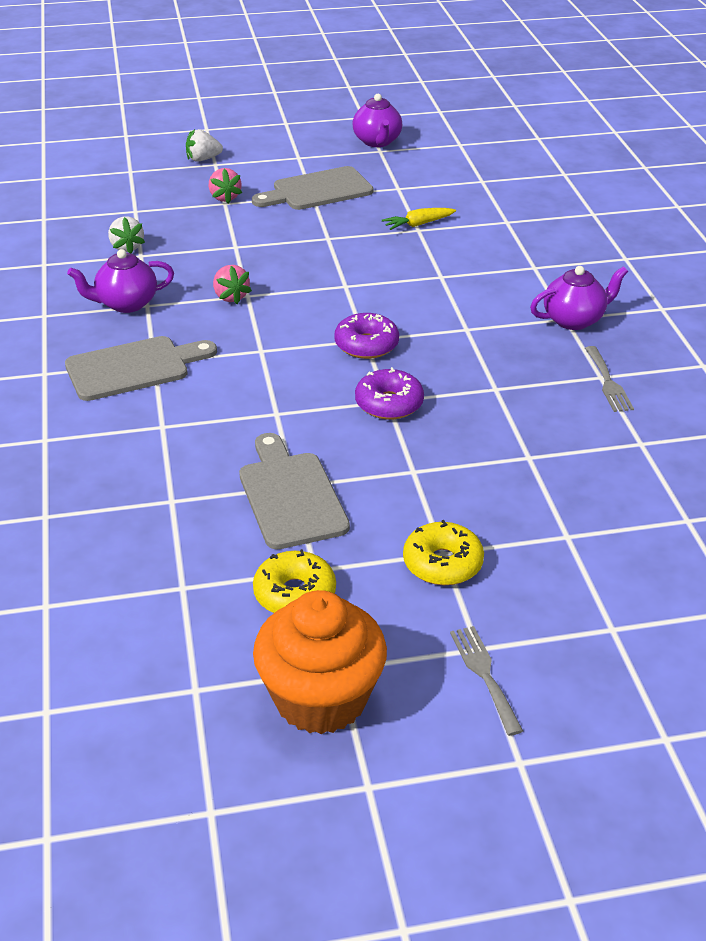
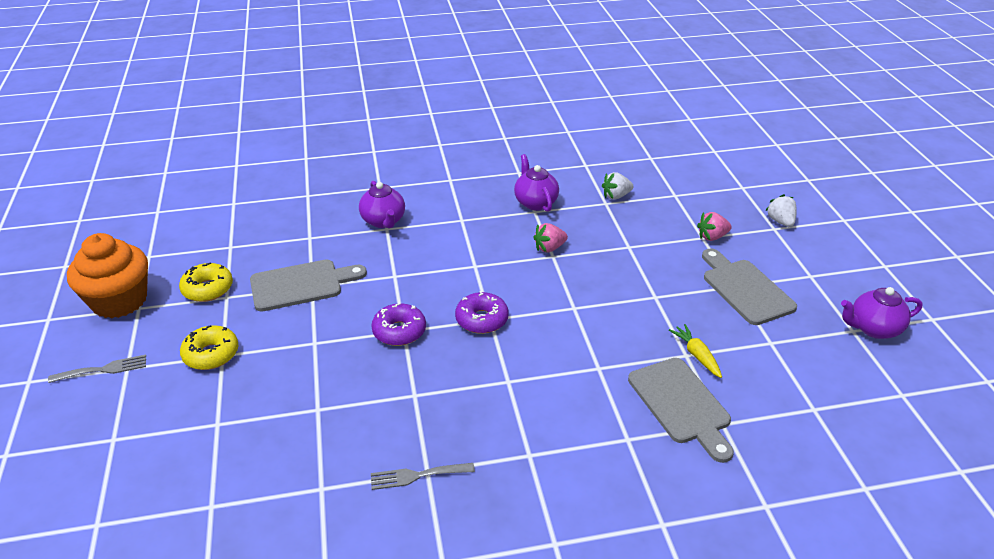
camera: 90 degrees right, 0 degrees up
(134, 368) = (454, 212): grey cutting board -> grey cutting board (681, 404)
(574, 320) = (526, 461): purple teapot -> purple teapot (383, 221)

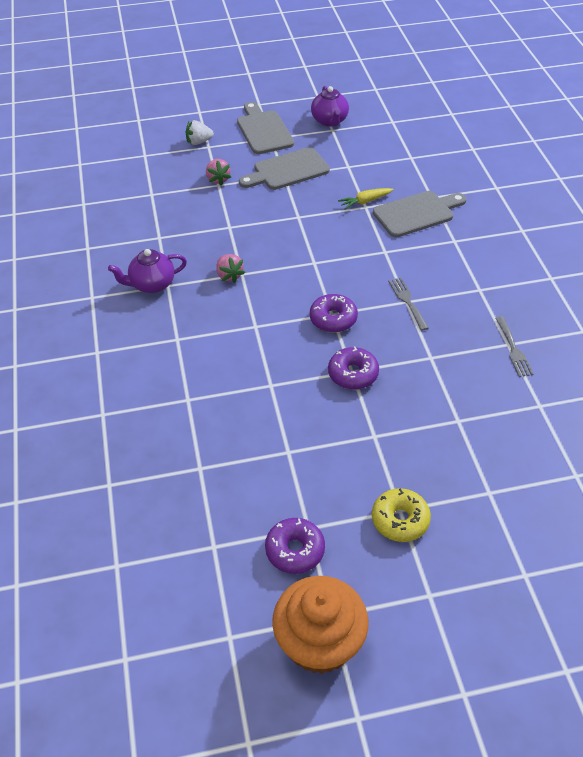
camera: 90 degrees left, 10 degrees up
(103, 369) = (435, 618): grey fork -> grey fork (407, 301)
(208, 289) = (295, 550): yellow donut -> purple donut
(301, 285) = (286, 461): grey cutting board -> grey cutting board (263, 130)
(383, 221) = (174, 403): purple teapot -> none
(616, 196) = (148, 230): white strawberry -> none

